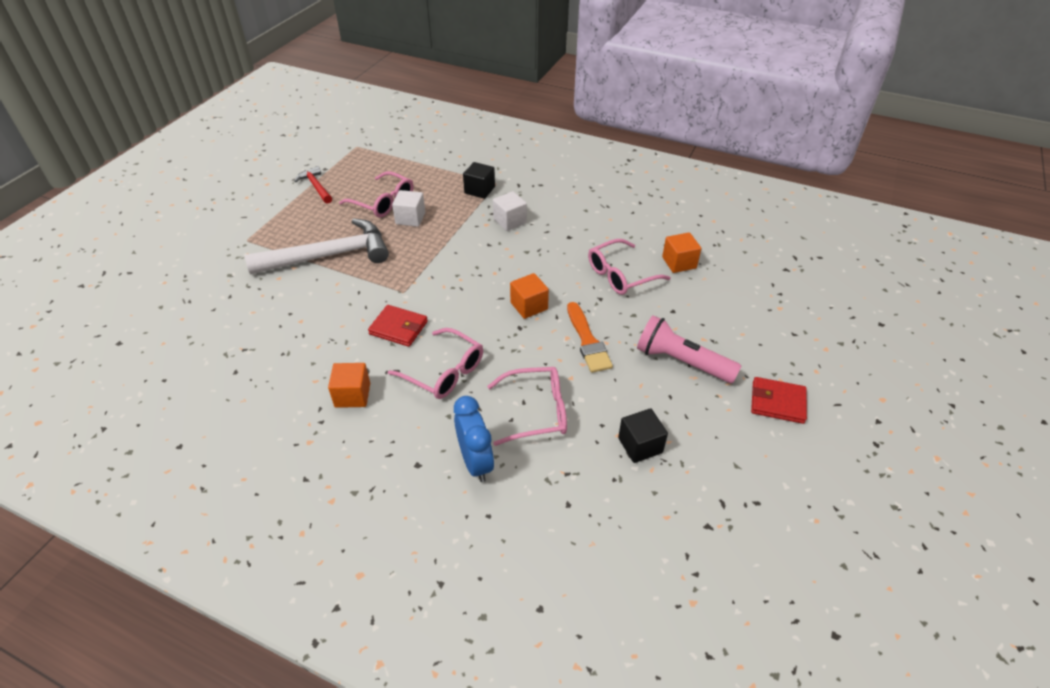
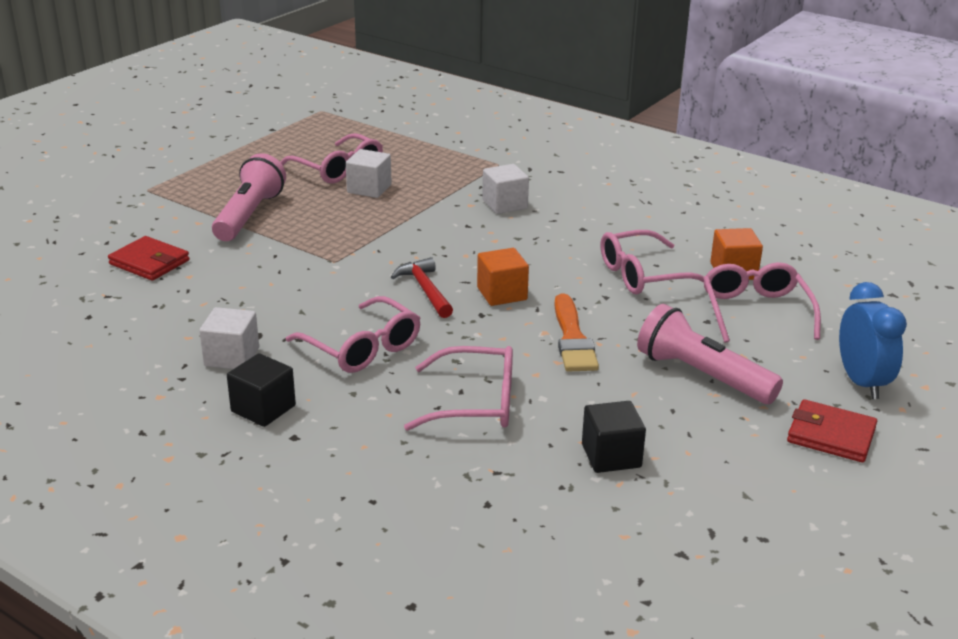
camera: 10 degrees right, 15 degrees down
(316, 186) = (254, 145): red hammer -> red hammer (425, 290)
(329, 255) = (249, 215): white hammer -> pink flashlight
(352, 395) = (232, 357): orange cube -> white cube
(398, 328) = (316, 297): red wallet -> red wallet (149, 262)
(475, 462) = (374, 444): blue clock -> blue clock (861, 382)
(479, 190) = (473, 169): black cube -> black cube (263, 408)
(702, 297) = (755, 311): none -> pink glasses

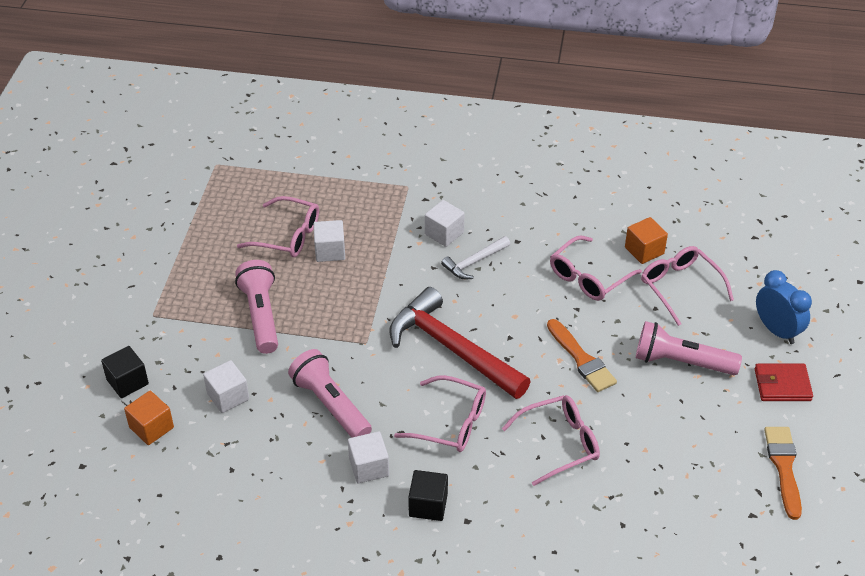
camera: 25 degrees left, 15 degrees up
(149, 262) = (228, 396): red wallet -> white cube
(245, 297) = (331, 405): none -> pink flashlight
(425, 290) = (451, 348): red hammer -> red hammer, size x2.05
(502, 294) = (507, 332): orange cube -> orange cube (151, 427)
(517, 232) = (474, 262): none -> white hammer
(611, 456) = (669, 455): black cube -> black cube (127, 382)
(769, 518) = (783, 467): none -> orange brush

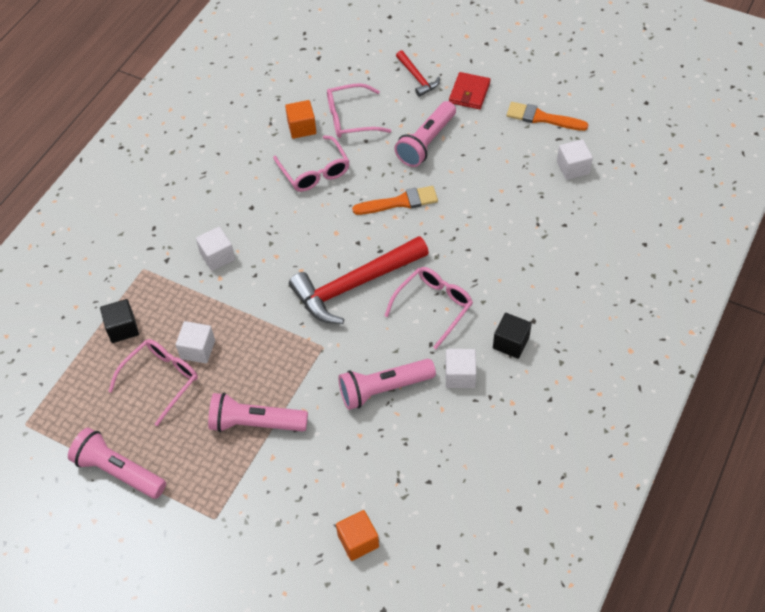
camera: 70 degrees left, 10 degrees up
(127, 382) = (293, 554): black cube -> black cube (122, 328)
(185, 237) = (119, 471): none -> pink flashlight
(228, 396) = (344, 469): white cube -> white cube (572, 168)
(474, 262) = (263, 244): white hammer -> none
(559, 443) = (478, 241): pink glasses -> none
(776, 330) = (417, 78): blue clock -> red hammer

